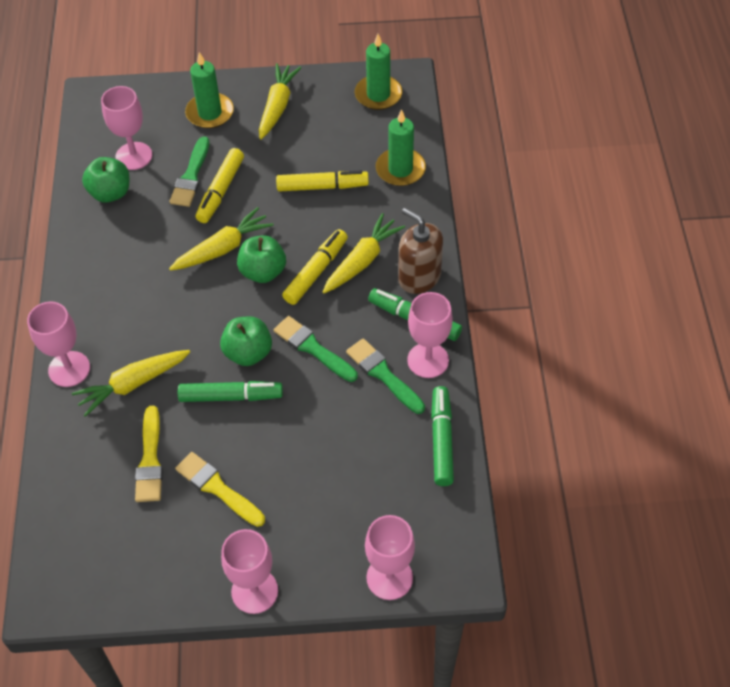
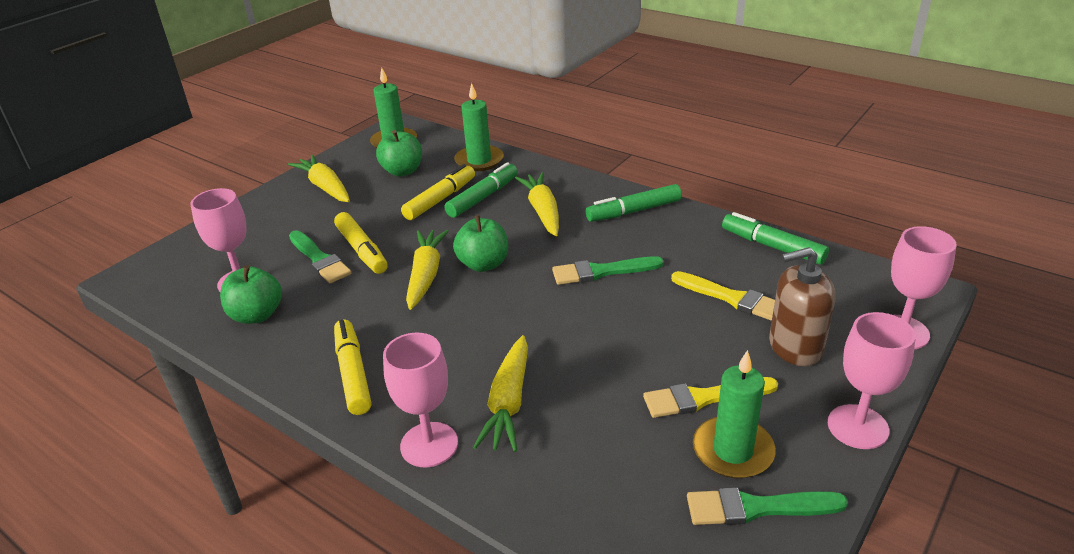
camera: 50 degrees left, 20 degrees down
(150, 460) = (620, 433): yellow brush -> yellow brush (731, 298)
(210, 113) = (271, 221): green candle -> green candle (733, 451)
(231, 396) = (600, 341): green marker -> green marker (483, 197)
(248, 353) = (562, 310): green apple -> green apple (402, 171)
(316, 271) = (522, 237): yellow marker -> yellow marker (353, 373)
(383, 374) = (673, 247): green brush -> green brush (757, 508)
(419, 277) = (595, 193): brown soap dispenser -> brown soap dispenser (795, 347)
(428, 360) = (682, 221): pink goblet -> none

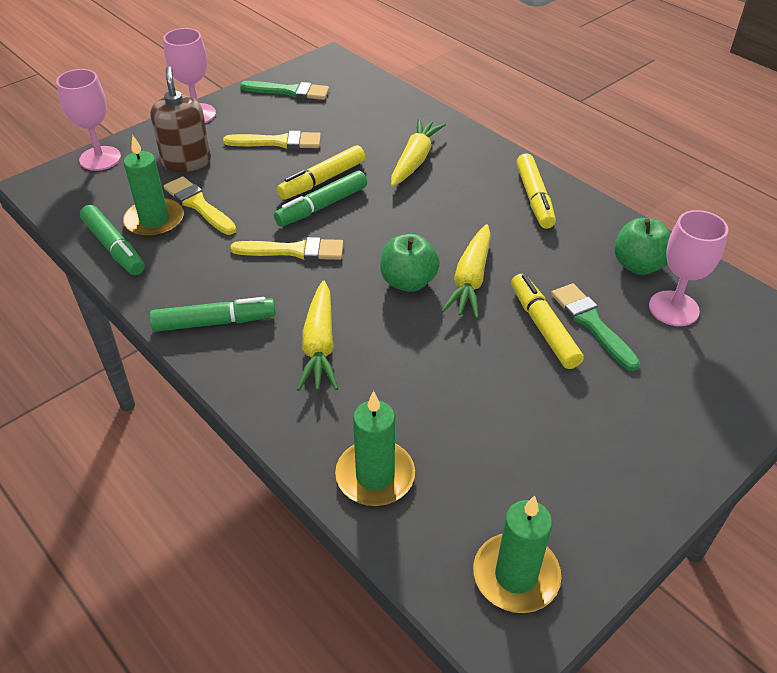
camera: 170 degrees left, 10 degrees up
(325, 187) = (616, 464): yellow carrot -> none
(402, 171) = (498, 477): green apple -> none
(429, 444) = (474, 145): pink goblet -> none
(440, 199) = (445, 396): yellow marker -> yellow marker (322, 180)
(483, 197) = (387, 387): green marker -> green marker (322, 206)
(602, 272) = (294, 251): green brush -> yellow brush
(733, 451) = (282, 115): green candle -> green candle (154, 221)
(795, 347) = (186, 161): brown soap dispenser -> brown soap dispenser turned 105 degrees counterclockwise

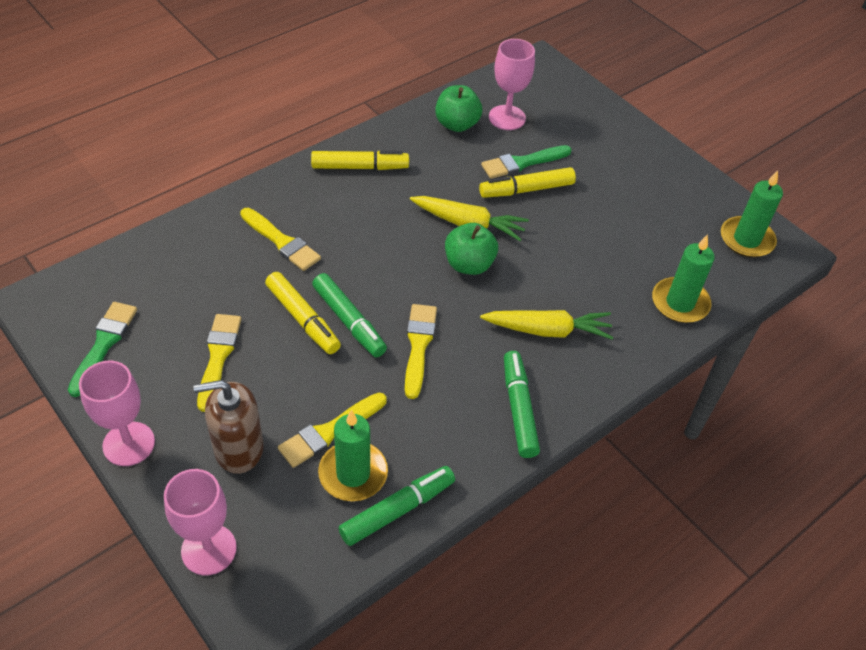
camera: 90 degrees left, 5 degrees up
(415, 160) = (281, 242): yellow carrot -> yellow brush

